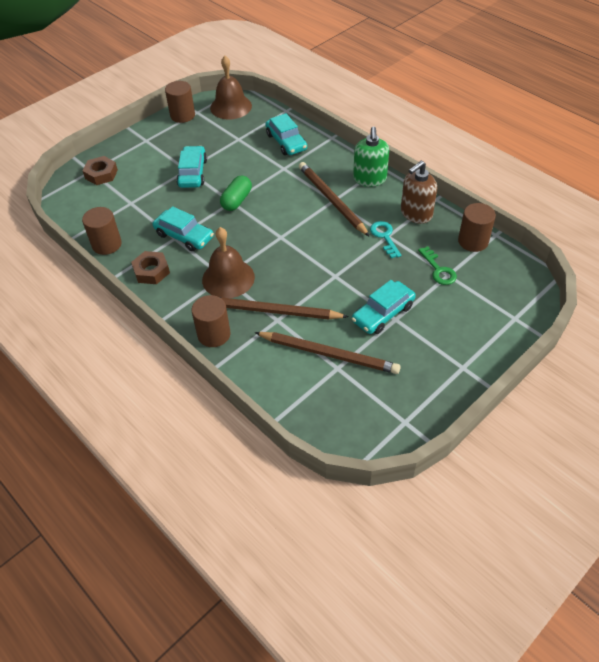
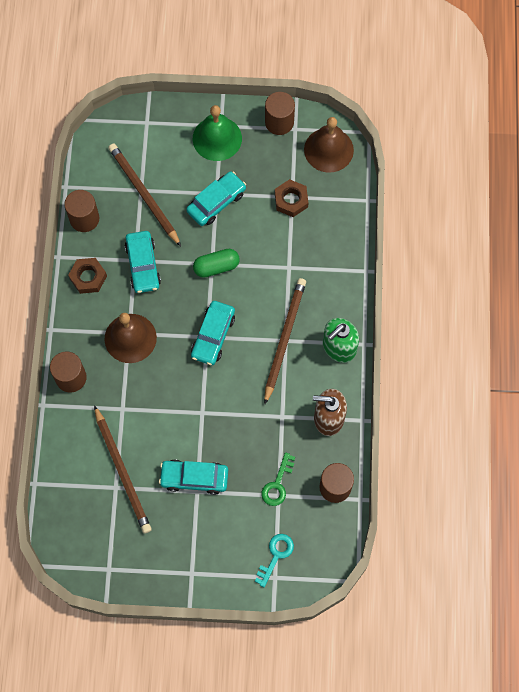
camera: 45 degrees right, 20 degrees up
(101, 174) = (150, 134): brown nut -> brown nut (291, 200)
(151, 147) = (217, 138): none -> green bell
(273, 311) = (127, 399): brown pencil -> brown pencil (144, 195)
(286, 142) = (324, 239): turquoise car -> turquoise car (213, 336)
(384, 237) = (278, 415): turquoise key -> turquoise key (275, 556)

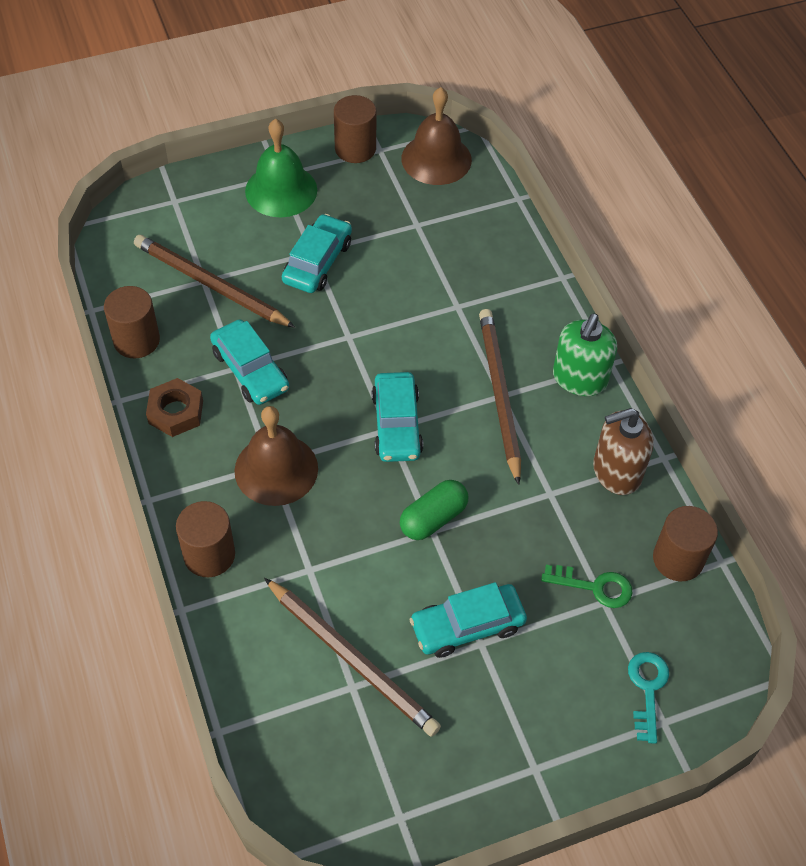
camera: 25 degrees left, 15 degrees down
(216, 267) = (357, 338): green capsule -> green capsule (433, 518)
(277, 484) = (594, 586): green key -> green key turned 75 degrees counterclockwise
(291, 200) = (418, 229): brown nut -> none

